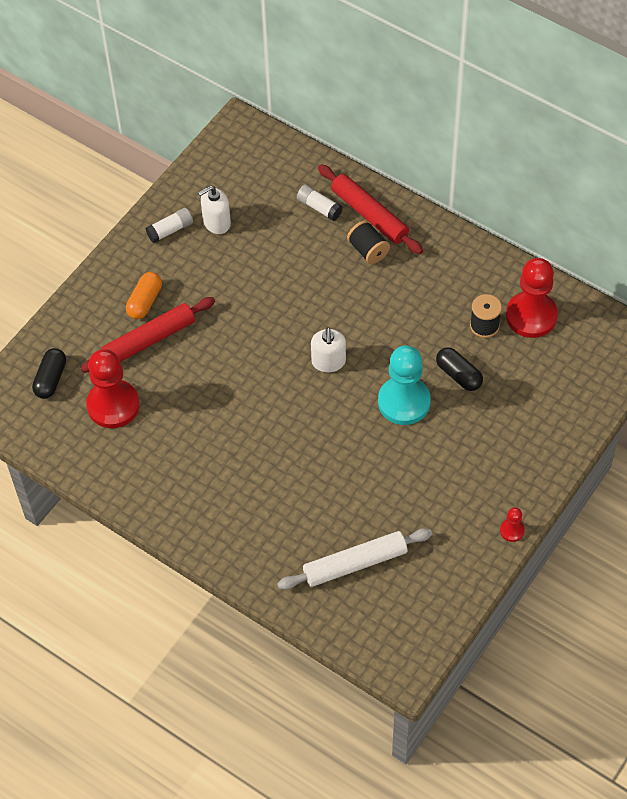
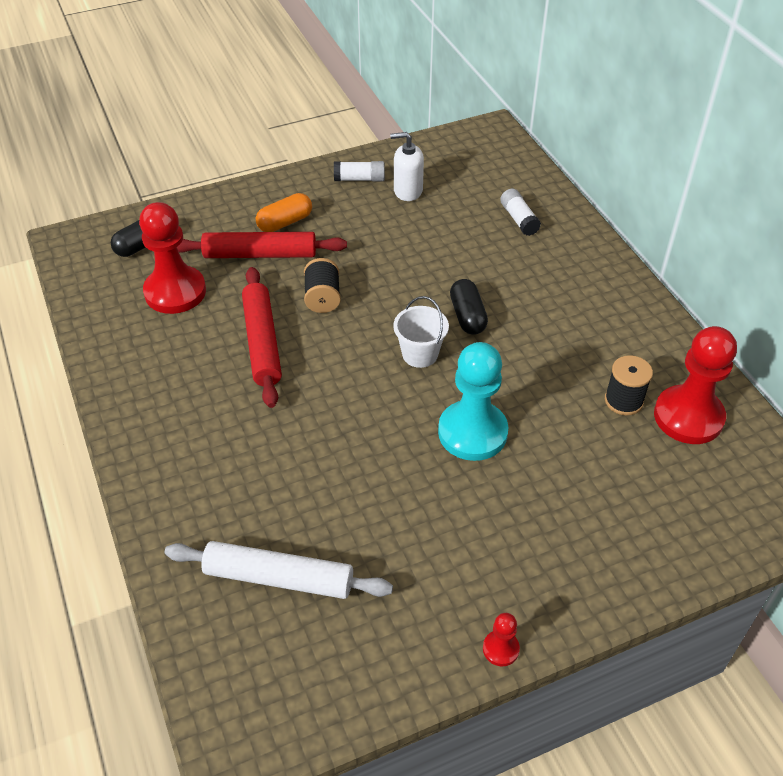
camera: 30 degrees right, 10 degrees down
(328, 362) = (420, 354): white soap dispenser -> white bucket
(368, 250) = (542, 275): black spool -> black spool (322, 298)
(369, 214) = (567, 246): red rolling pin -> red rolling pin (262, 342)
(459, 375) = (557, 436): black capsule -> black capsule (467, 316)

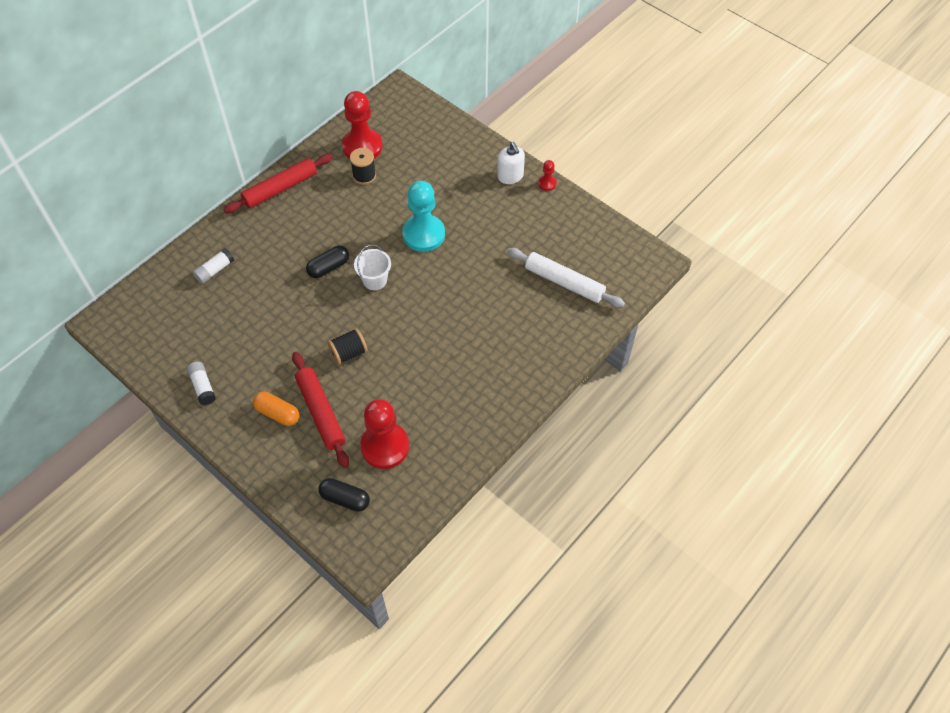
camera: 115 degrees left, 10 degrees up
(262, 342) = (406, 368): red rolling pin -> red rolling pin (280, 189)
(278, 578) = (564, 282): white rolling pin -> white rolling pin turned 45 degrees counterclockwise
(407, 191) = (206, 349): white soap dispenser -> white soap dispenser (510, 176)

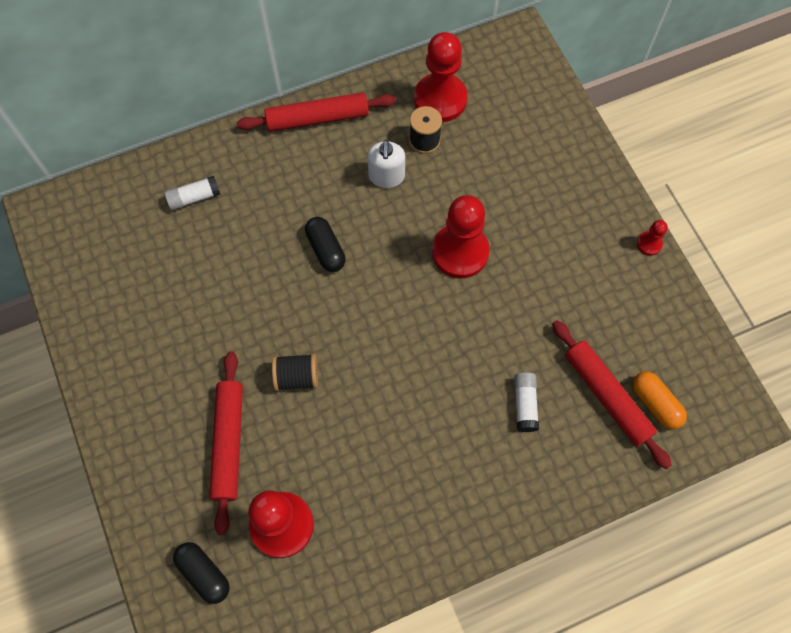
camera: 25 degrees right, 10 degrees up
(203, 387) = (112, 347): white glue stick -> white glue stick (525, 404)
(278, 413) = (179, 421): orange capsule -> orange capsule (655, 403)
(329, 267) = (326, 249): black capsule -> black capsule turned 75 degrees clockwise
(374, 280) = (372, 290): white bucket -> none
(423, 234) = (460, 252): turquoise pawn -> red pawn
(510, 176) = (606, 214): white soap dispenser -> white soap dispenser (386, 176)
(564, 282) = (607, 396): white rolling pin -> red rolling pin

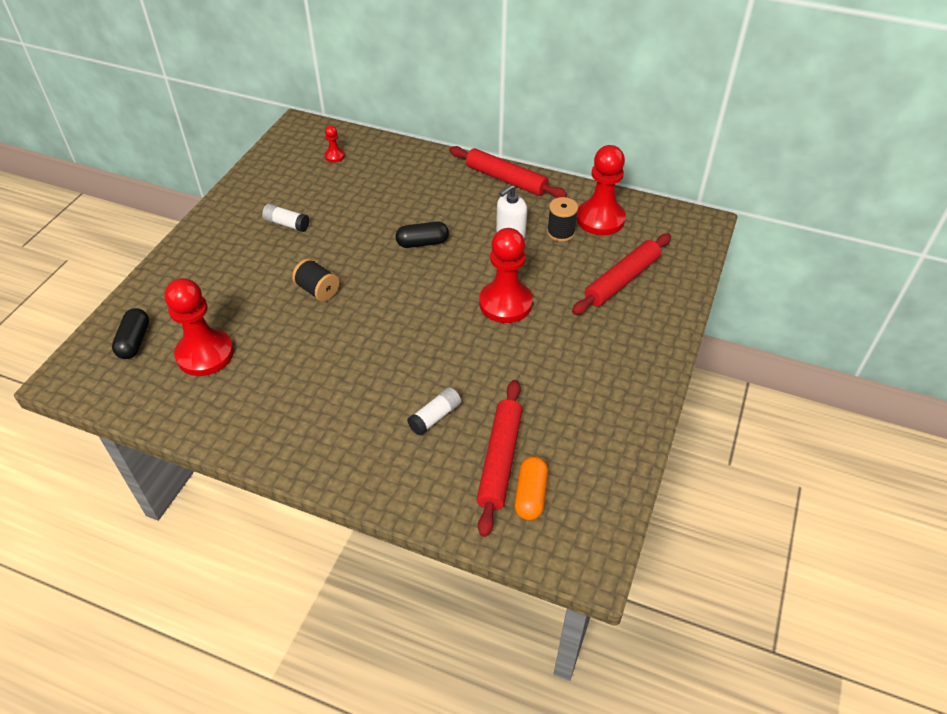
camera: 45 degrees right, 20 degrees down
(194, 197) = (383, 170): white glue stick -> white glue stick (287, 224)
(228, 443) = (236, 292): red rolling pin -> red rolling pin (621, 280)
(326, 249) = (422, 243): black capsule -> black capsule turned 60 degrees clockwise
(649, 244) = (653, 398): red pawn -> red pawn (334, 156)

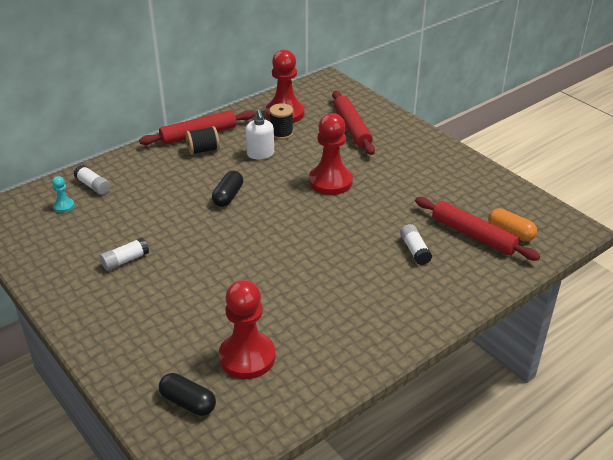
camera: 60 degrees left, 10 degrees down
(317, 290) = (229, 267): black spool -> black spool (203, 150)
(334, 156) = (64, 206): red pawn -> turquoise pawn
(374, 158) = (93, 186): none -> white glue stick

